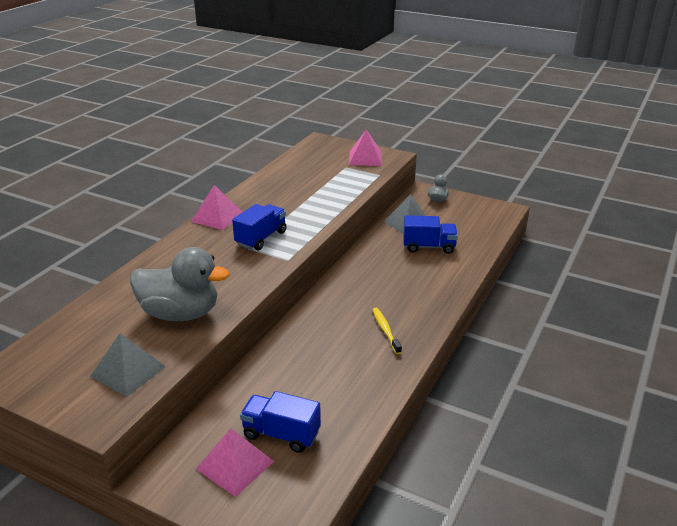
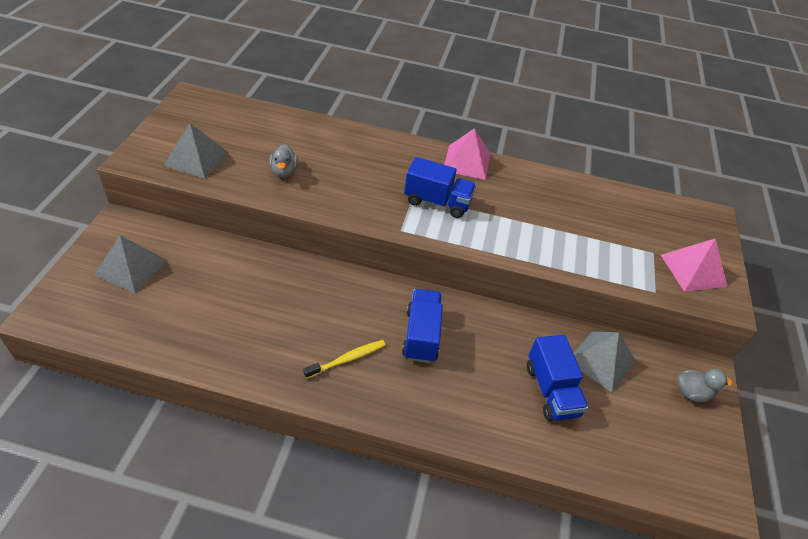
camera: 70 degrees right, 15 degrees up
(180, 314) = (284, 171): grey duck -> grey duck, size x0.45
(235, 465) = (131, 267): pink pyramid -> grey pyramid
(281, 434) = (170, 292): blue truck -> blue truck (421, 335)

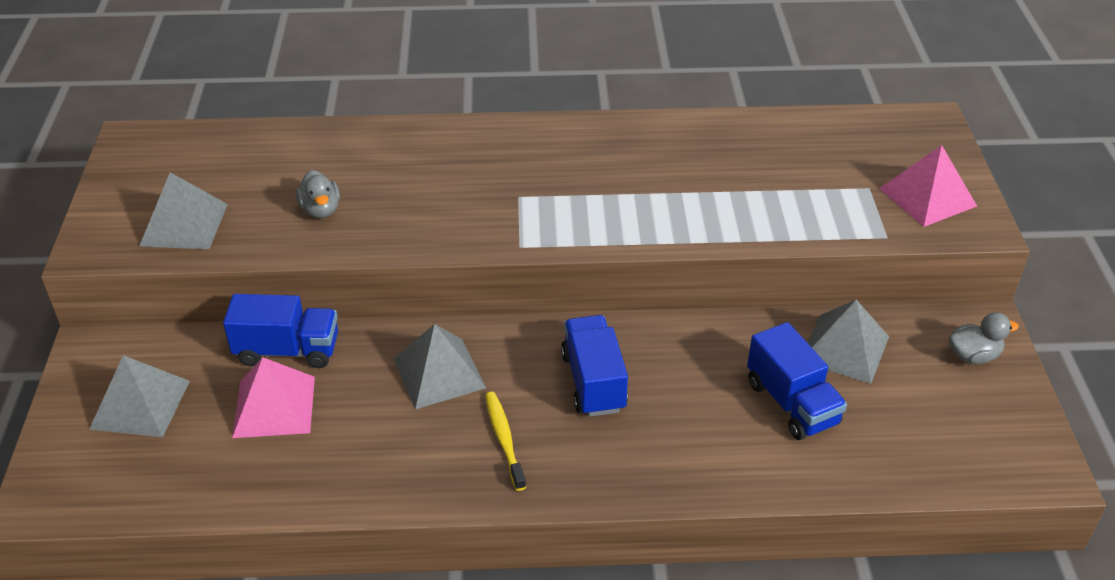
camera: 10 degrees left, 5 degrees down
(323, 300) = (439, 373): none -> grey pyramid
(347, 359) = (504, 439): yellow toothbrush -> yellow toothbrush turned 60 degrees counterclockwise
(437, 202) = (555, 196): blue truck -> blue truck (287, 350)
(466, 162) = (575, 132): pink pyramid -> pink pyramid (274, 406)

